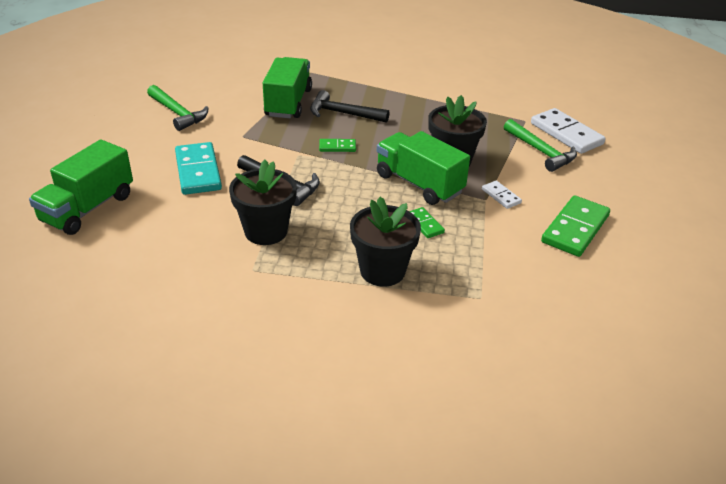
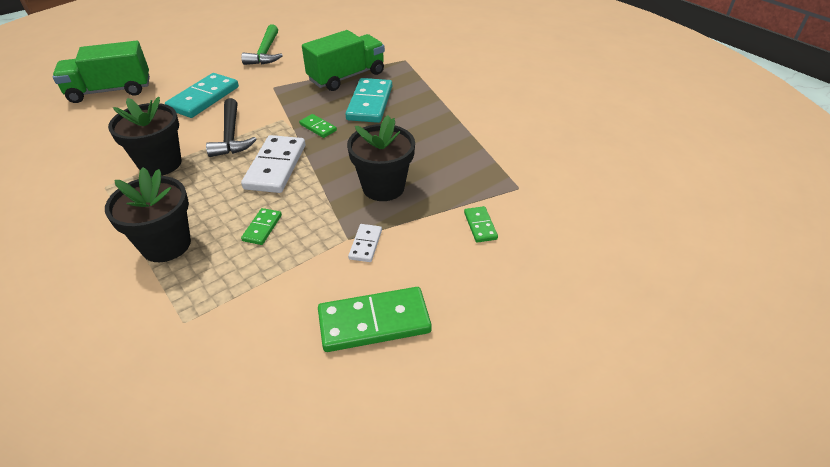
camera: 45 degrees right, 5 degrees up
(343, 113) = (370, 103): black hammer -> turquoise domino
(419, 184) = (321, 191): green truck -> none
(541, 151) = (480, 226): green hammer -> green domino
(566, 134) = (540, 223): white domino -> white domino (276, 167)

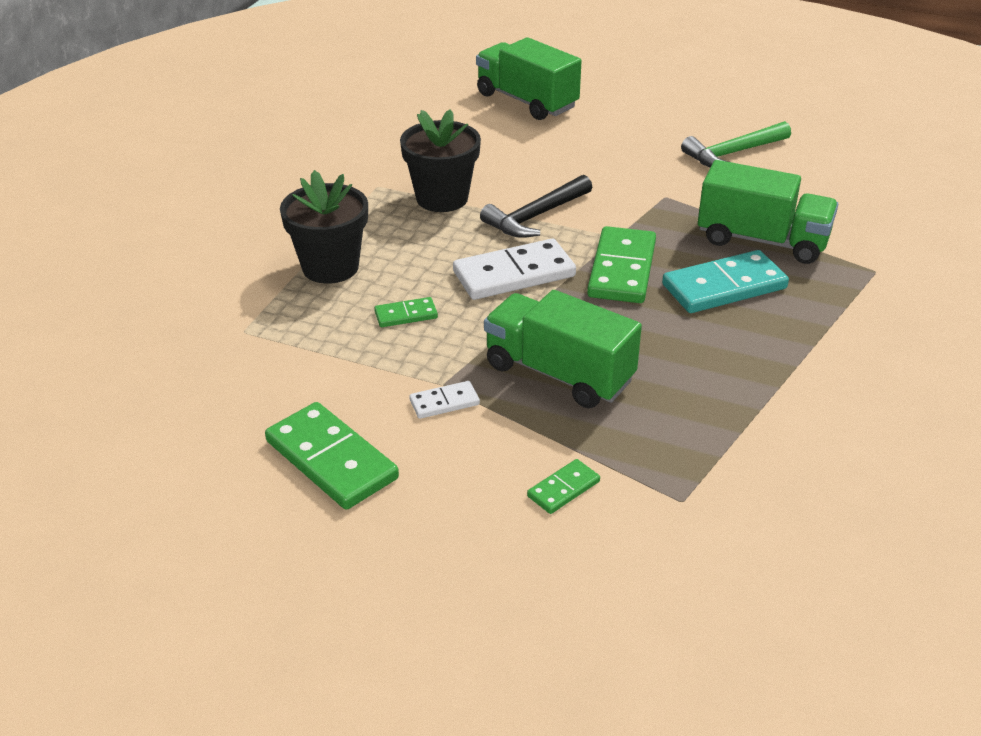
camera: 60 degrees right, 5 degrees down
(204, 98) = (583, 162): turquoise domino -> none
(318, 127) = (621, 269): green domino -> green domino, size x1.99
(383, 187) = (559, 373): black flower pot -> green truck

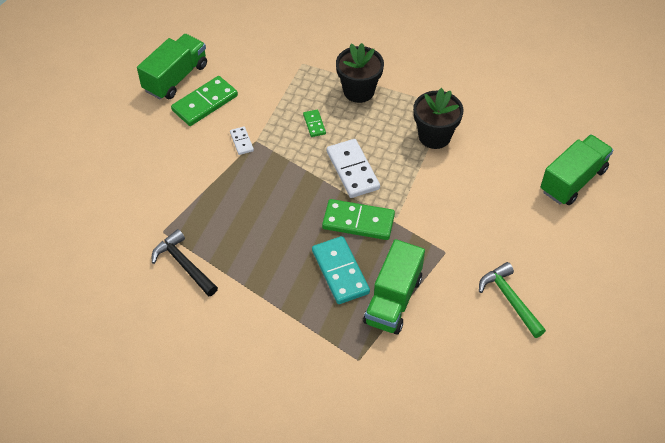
camera: 90 degrees right, 15 degrees up
(535, 217) = (415, 181): black hammer -> black hammer (183, 264)
(559, 373) = (261, 187): green truck -> green truck (175, 78)
(563, 489) = (176, 186): green domino -> none

